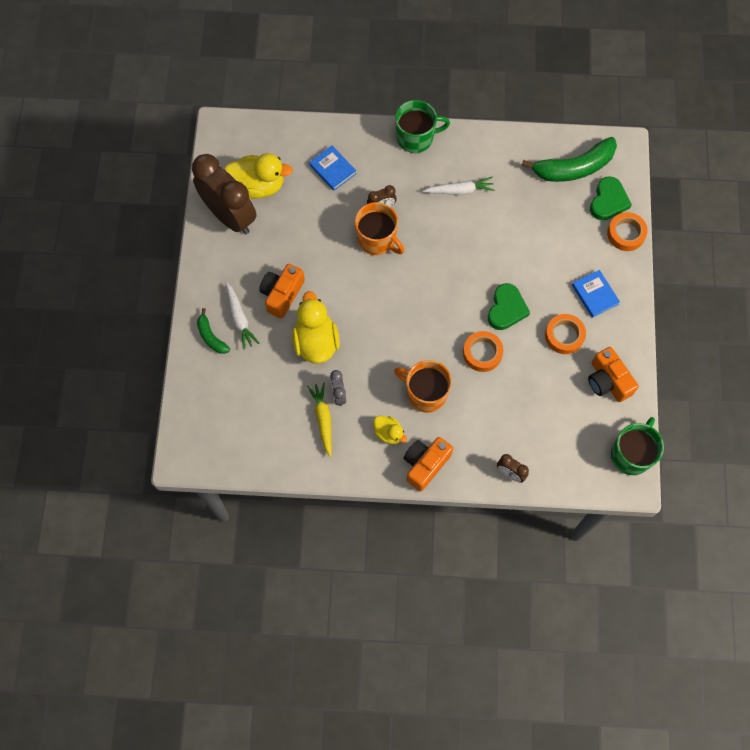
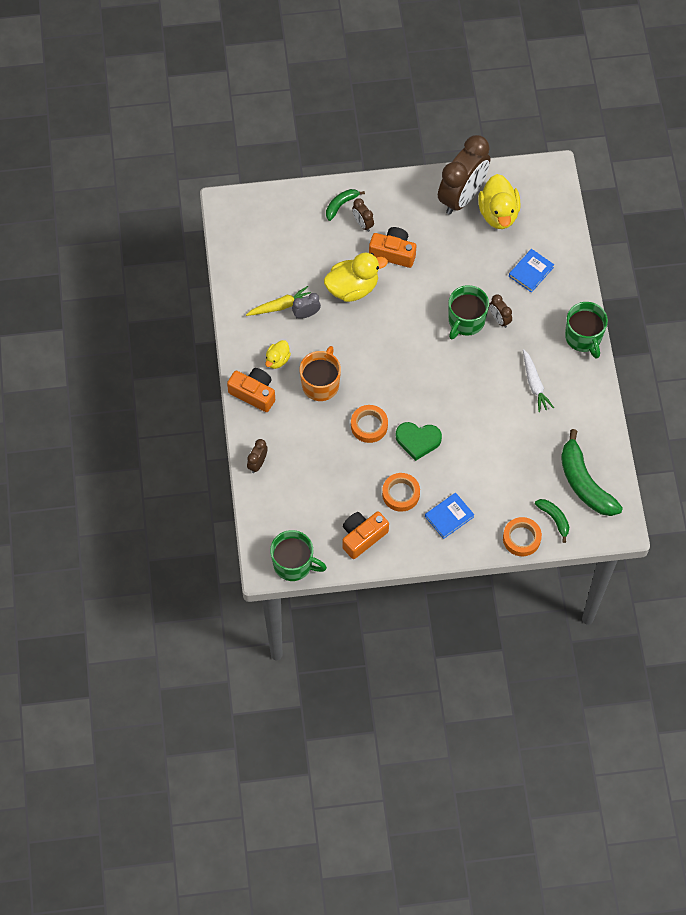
camera: 80 degrees right, 5 degrees down
(239, 318) = (362, 224): white carrot -> brown clock
(377, 239) = (466, 321): orange mug -> green mug
(608, 201) = (554, 519): green heart -> green banana

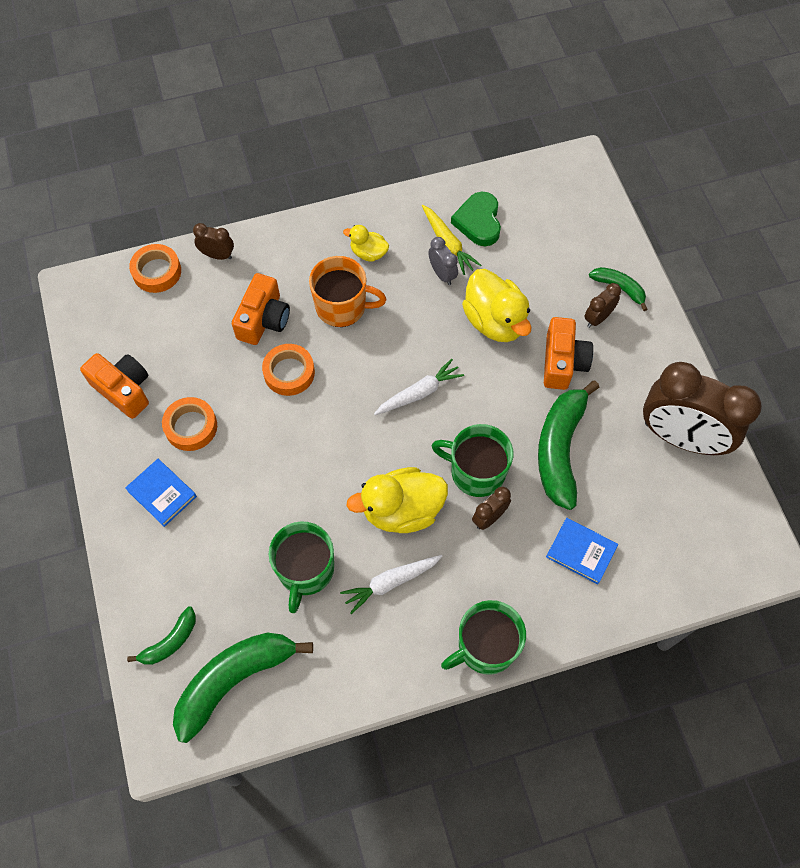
camera: 80 degrees right, 0 degrees up
(254, 393) = (316, 235): orange camera -> orange camera (263, 319)
(294, 564) = (80, 317): green mug -> green mug (305, 570)
(401, 345) = (419, 393): none -> white carrot
(418, 440) = (275, 436): green heart -> green heart (478, 222)
(458, 268) = (560, 449): none -> green banana
(498, 213) = (668, 491): yellow duck -> yellow duck (402, 510)
(521, 538) = (135, 598): orange tape -> orange tape (157, 272)

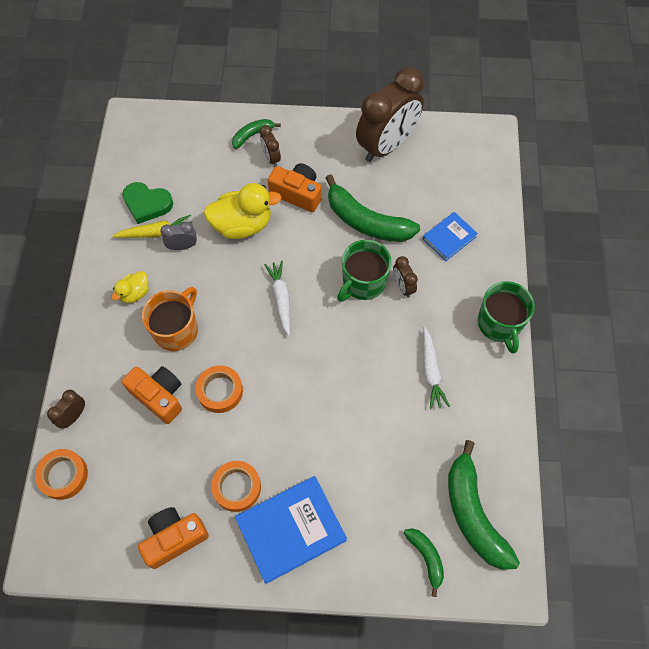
camera: 70 degrees left, 0 degrees up
(162, 494) = (291, 530): blue book -> blue book, size x1.76
(305, 570) = (400, 431): green mug -> none
(402, 510) = (375, 344): yellow duck -> none

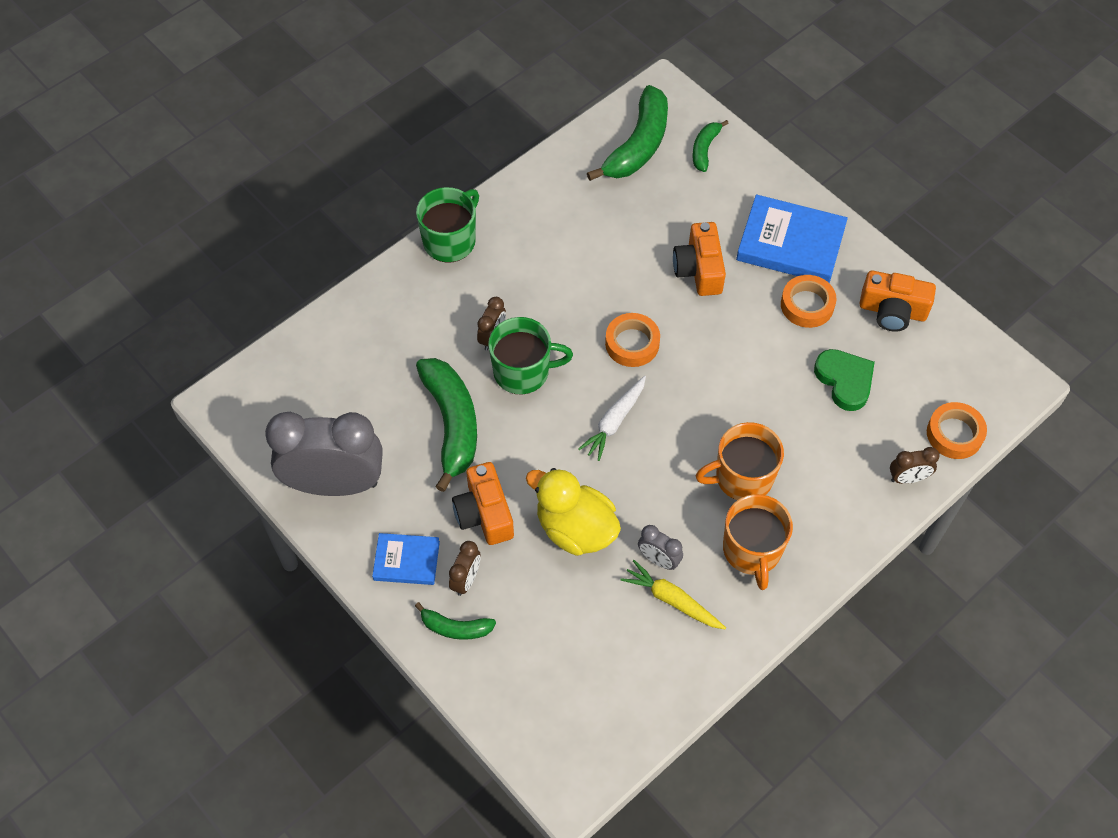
camera: 135 degrees left, 5 degrees down
(135, 293) = (752, 550): yellow duck -> orange mug
(147, 204) = (652, 645): green heart -> green heart (845, 381)
(159, 396) = (812, 430): orange camera -> orange camera (699, 269)
(220, 391) = (751, 389): orange tape -> orange tape (632, 343)
(386, 145) = (335, 484): brown clock -> grey clock
(431, 372) = (553, 255): white carrot -> none
(449, 238) = (397, 342): blue book -> blue book (406, 561)

